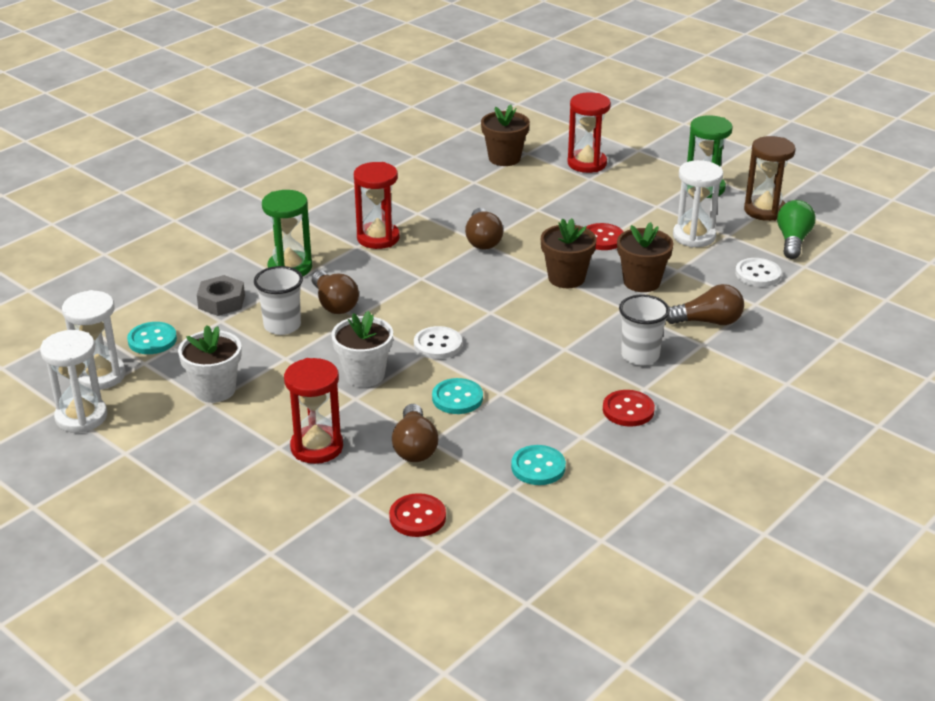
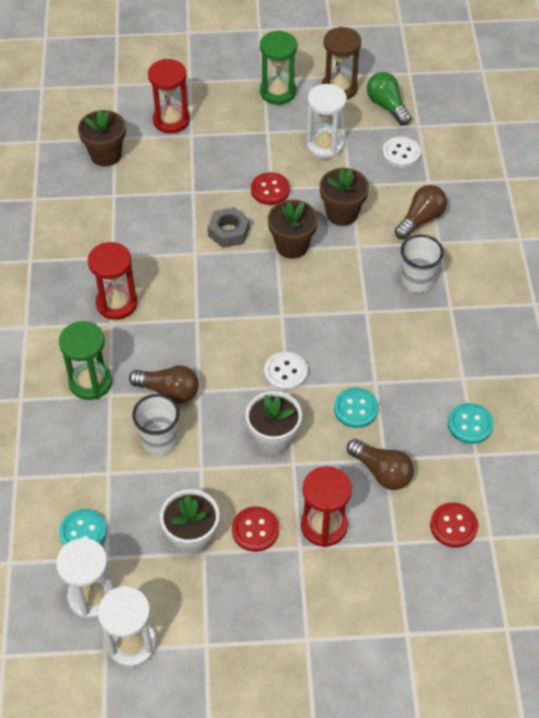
camera: 45 degrees left, 20 degrees up
(221, 302) = (84, 455): grey nut -> grey nut (229, 232)
(483, 240) = (193, 250): brown light bulb -> none
(628, 410) = (463, 334): red button -> red button (255, 530)

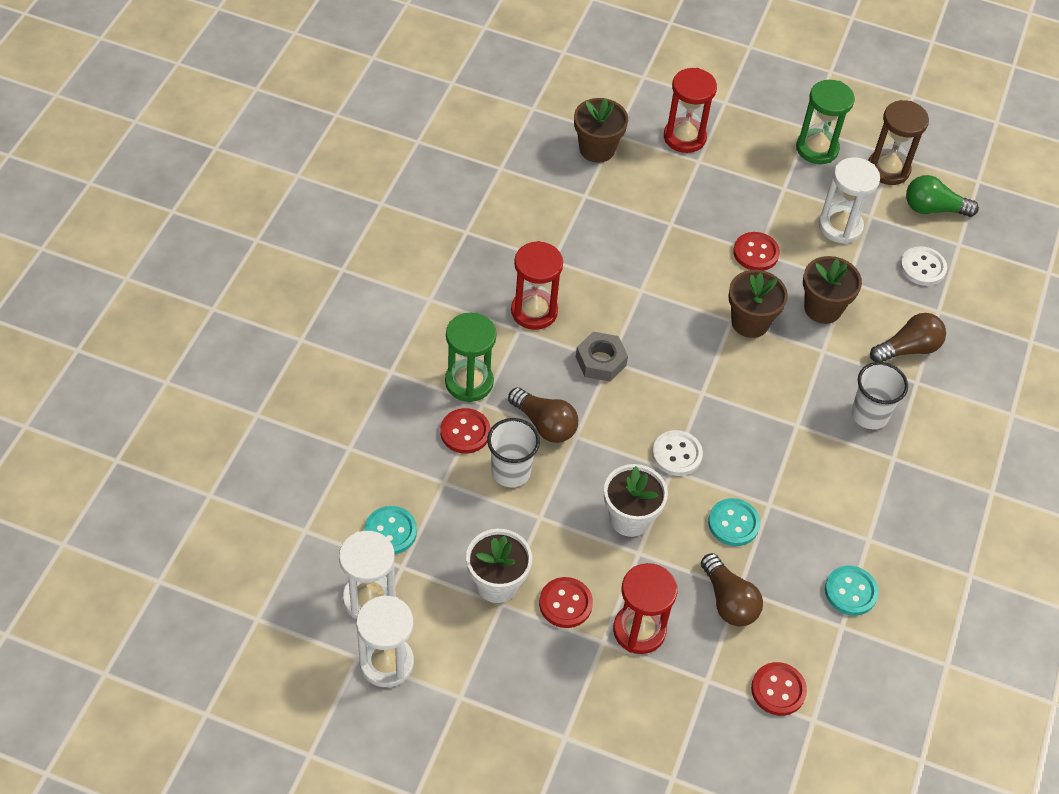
camera: 20 degrees right, 0 degrees up
(106, 424) = (465, 432): none -> red button
(229, 232) = (689, 281): grey nut -> grey nut (601, 361)
(387, 106) = (933, 209): green light bulb -> green light bulb turned 75 degrees counterclockwise

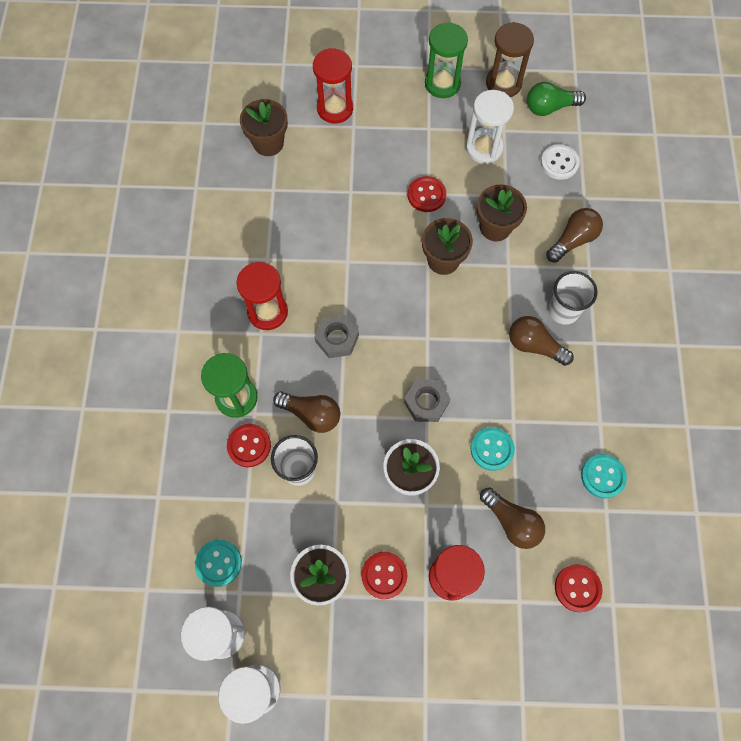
camera: 15 degrees left, 15 degrees up
(677, 454) = (426, 402): white button -> grey nut
(822, 438) = (534, 345): none -> brown light bulb

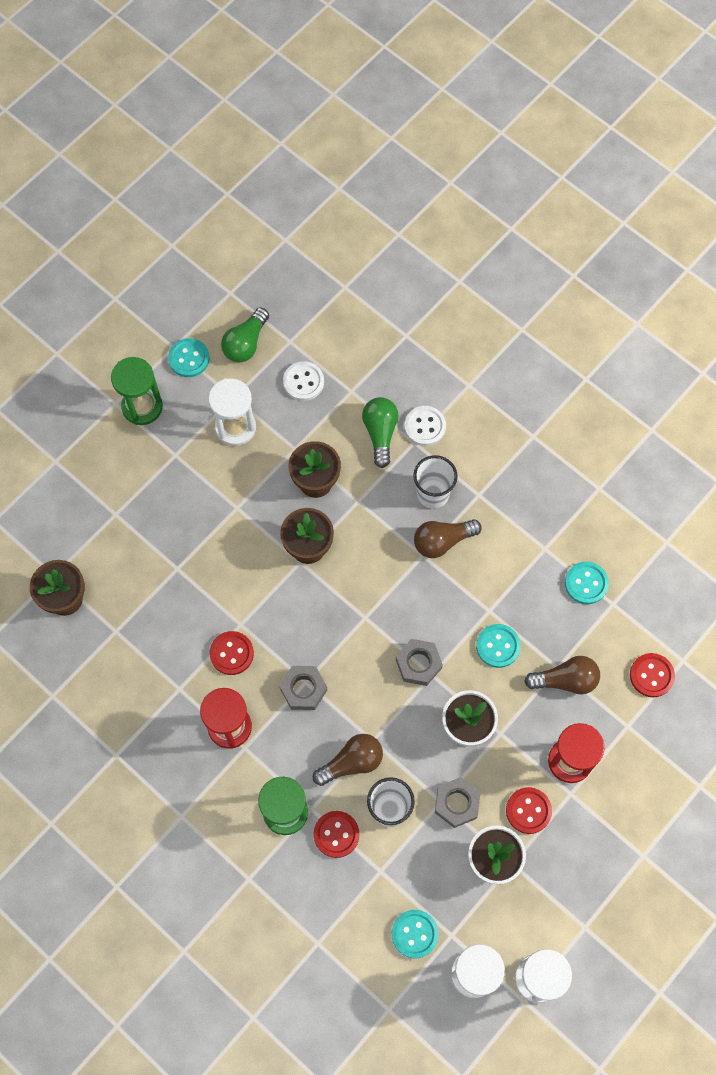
camera: 50 degrees left, 0 degrees up
(335, 108) = (83, 515): red hourglass -> none
(344, 515) = (457, 803): none -> grey nut
(426, 195) = (237, 510): red button -> red button (231, 653)
(503, 83) = (189, 358): brown hourglass -> turquoise button
(573, 240) = (380, 433): brown light bulb -> green light bulb
(608, 265) = (425, 426): none -> white button

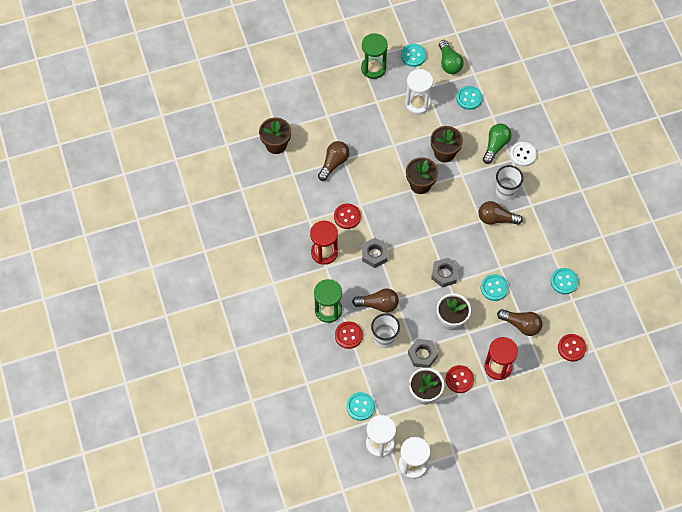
camera: 30 degrees right, 5 degrees down
(166, 582) = (334, 163): none -> brown light bulb
(246, 343) = (449, 63): green light bulb -> green light bulb turned 75 degrees counterclockwise
(303, 382) = (469, 98): white button -> turquoise button

